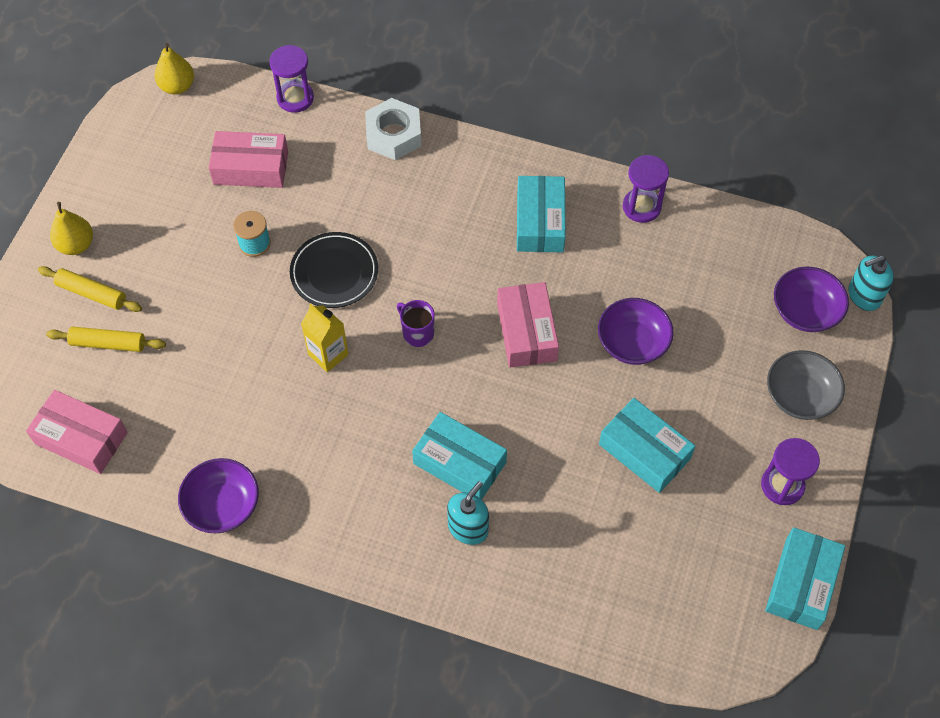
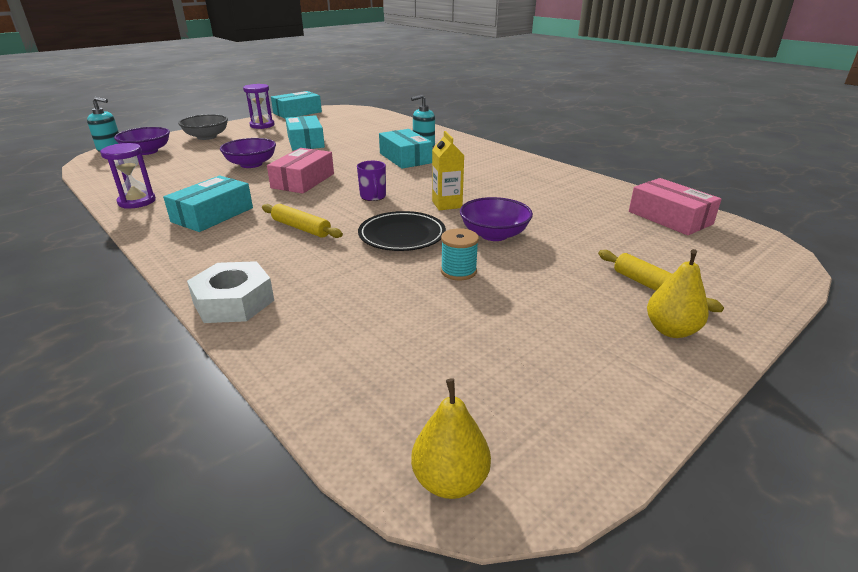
camera: 150 degrees left, 30 degrees down
(108, 343) = (638, 253): yellow rolling pin -> yellow rolling pin (301, 228)
(222, 505) = (565, 176): purple bowl -> purple bowl (494, 234)
(251, 168) = (415, 329): pink box -> none
(295, 98) = (291, 382): purple hourglass -> none

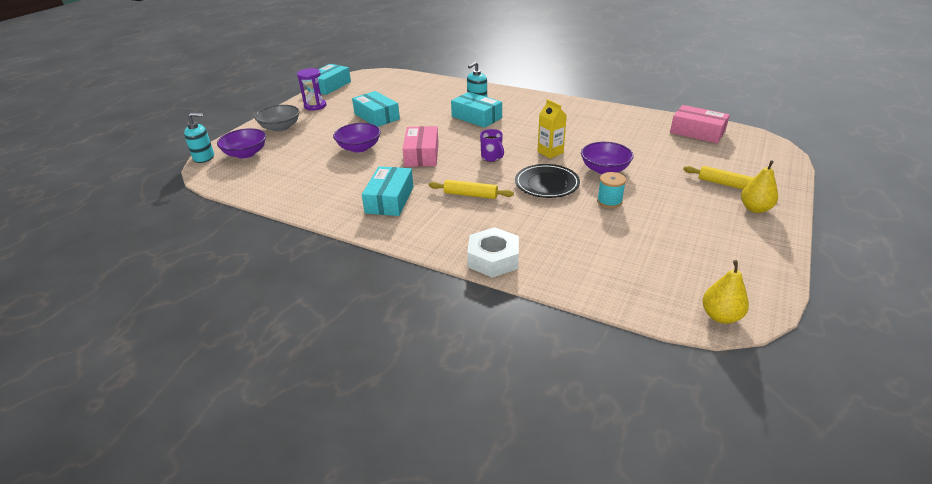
camera: 20 degrees left, 5 degrees up
(137, 201) = (310, 202): purple hourglass -> none

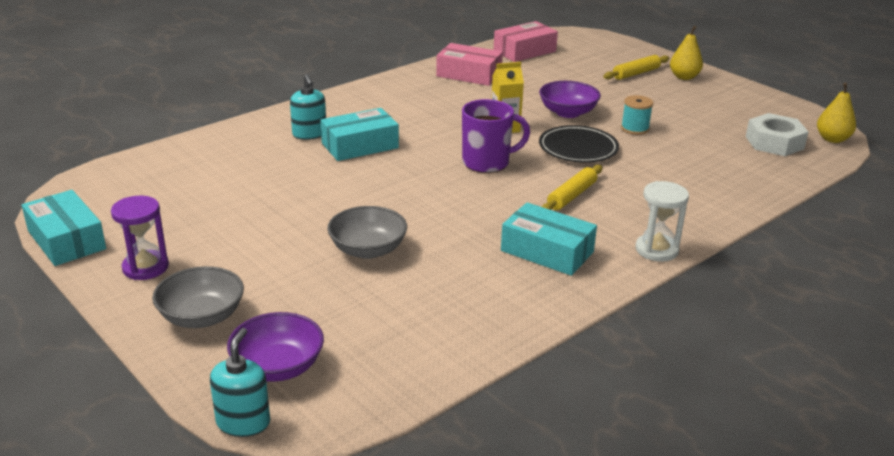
camera: 70 degrees left, 5 degrees down
(359, 148) = (368, 250): purple bowl -> grey bowl
(377, 116) = (267, 216): turquoise box -> none
(417, 240) = (656, 250): none -> white hourglass
(422, 154) = (437, 205): pink box -> pink box (469, 74)
(491, 157) = (487, 162): purple mug -> purple mug, size x1.64
(493, 259) = (714, 213): white nut -> white nut (774, 142)

